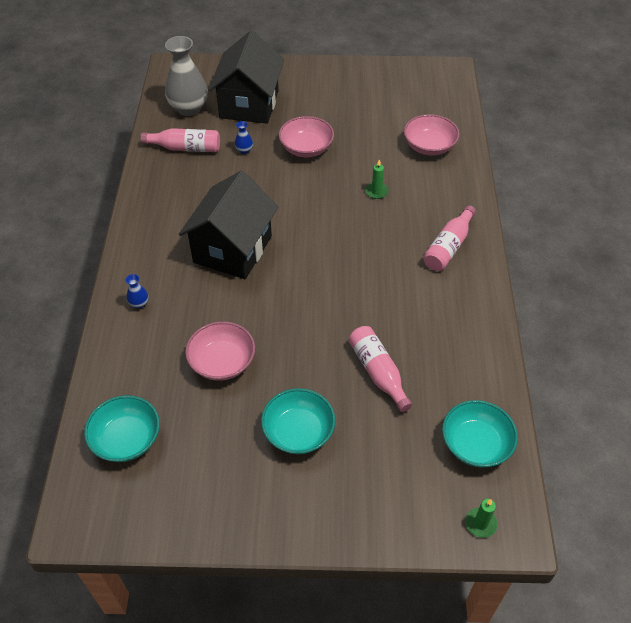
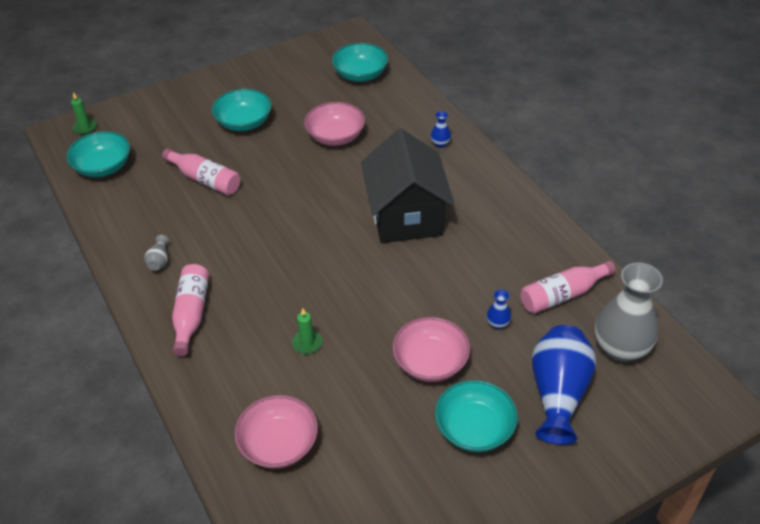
camera: 150 degrees right, 5 degrees down
(249, 104) = (558, 393): black house -> blue vase
(311, 109) = (474, 429): none -> turquoise bowl
(456, 303) = (159, 261): none -> grey vase

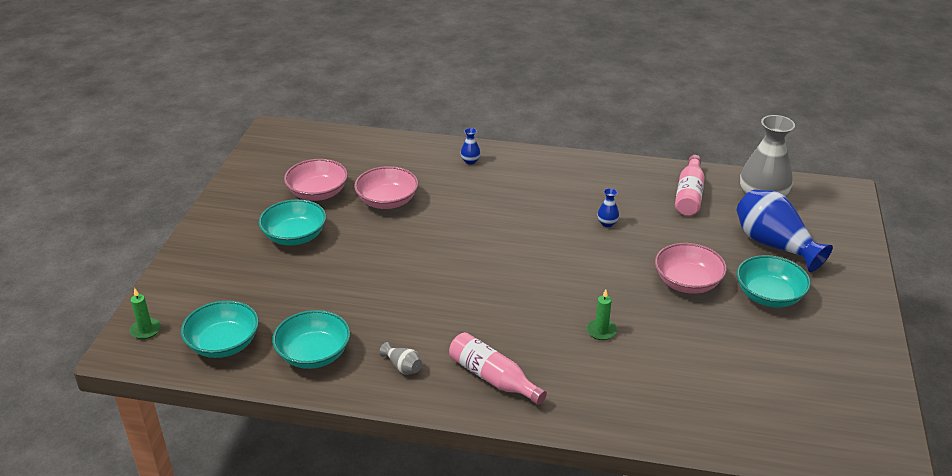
camera: 50 degrees left, 10 degrees down
(205, 180) = (336, 292): pink bottle -> none
(278, 444) = (690, 397): pink bowl -> pink bowl (318, 193)
(360, 74) = (332, 152): turquoise bowl -> turquoise bowl (313, 354)
(406, 216) = (526, 216): black house -> none
(497, 323) = (684, 235): blue vase -> blue vase (607, 223)

